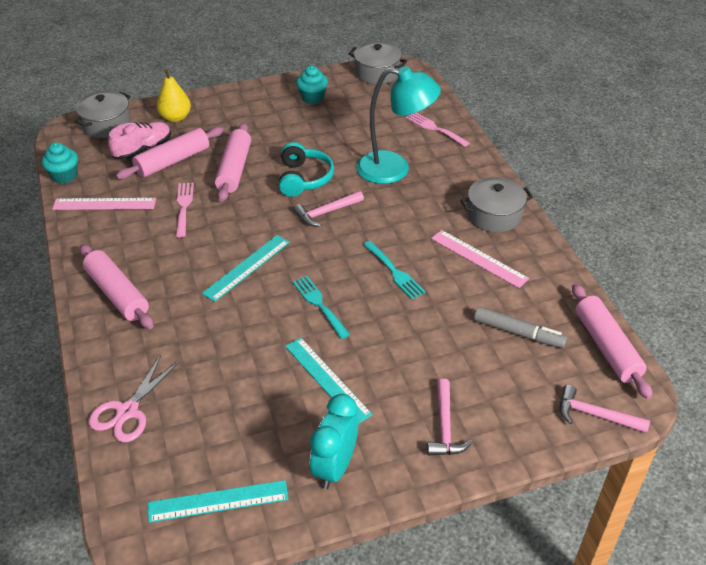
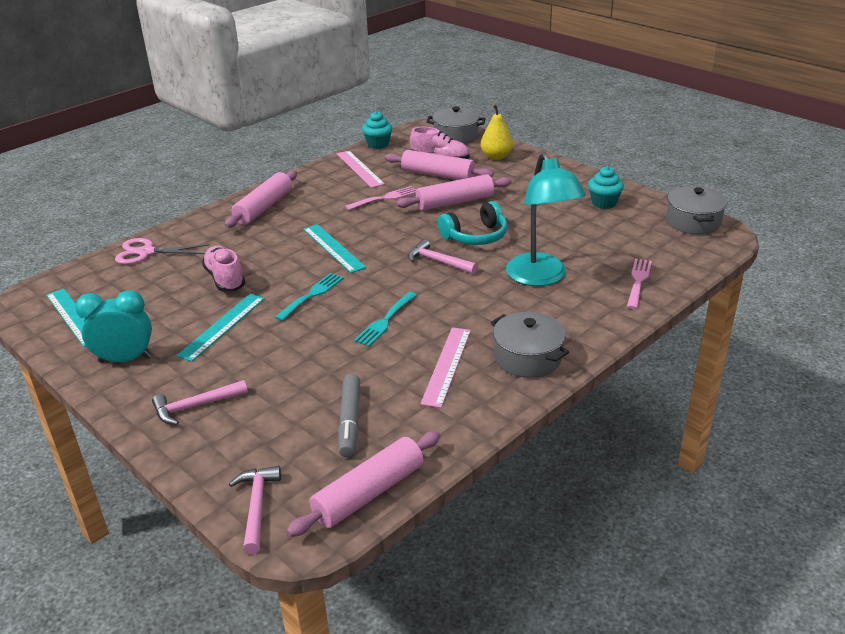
camera: 65 degrees right, 10 degrees down
(240, 358) = (225, 279): none -> pink shoe
(247, 267) = (333, 248): turquoise ruler -> turquoise ruler turned 45 degrees clockwise

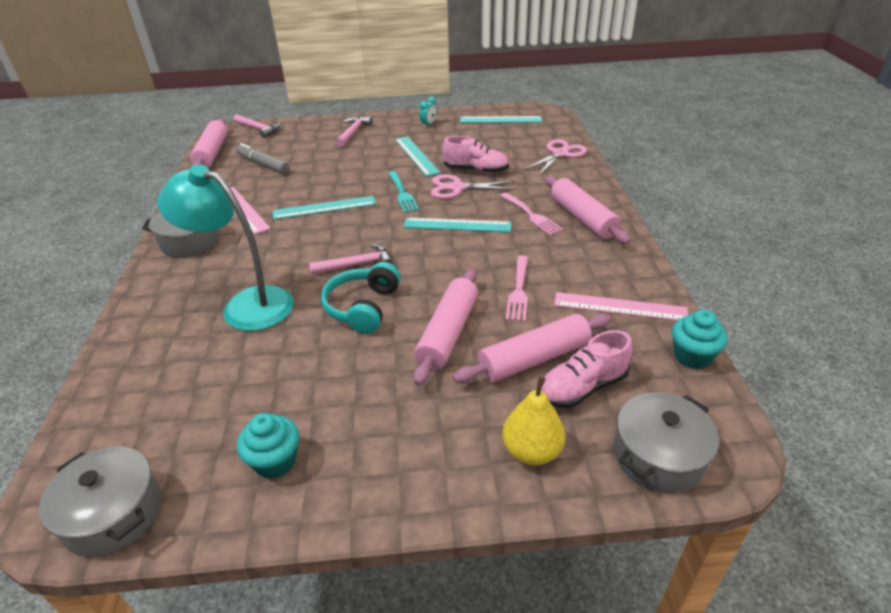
camera: 130 degrees right, 5 degrees up
(125, 359) = (428, 125): turquoise clock -> turquoise clock, size x0.50
(270, 273) = (457, 188): none -> pink scissors
(385, 321) = (324, 208): turquoise fork -> turquoise ruler
(638, 281) = (140, 359): pink fork -> pink fork (531, 215)

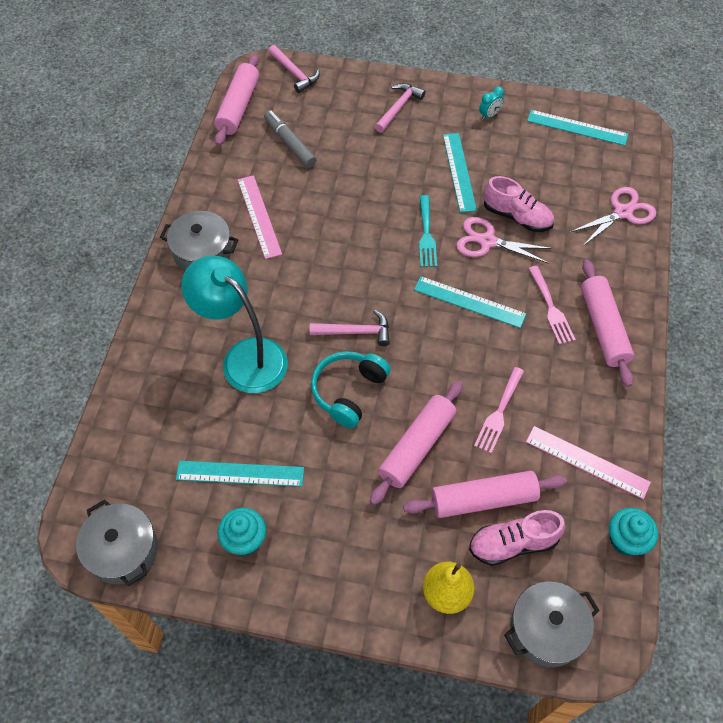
camera: 15 degrees right, 20 degrees up
(324, 208) = (341, 236): turquoise ruler -> turquoise ruler (240, 474)

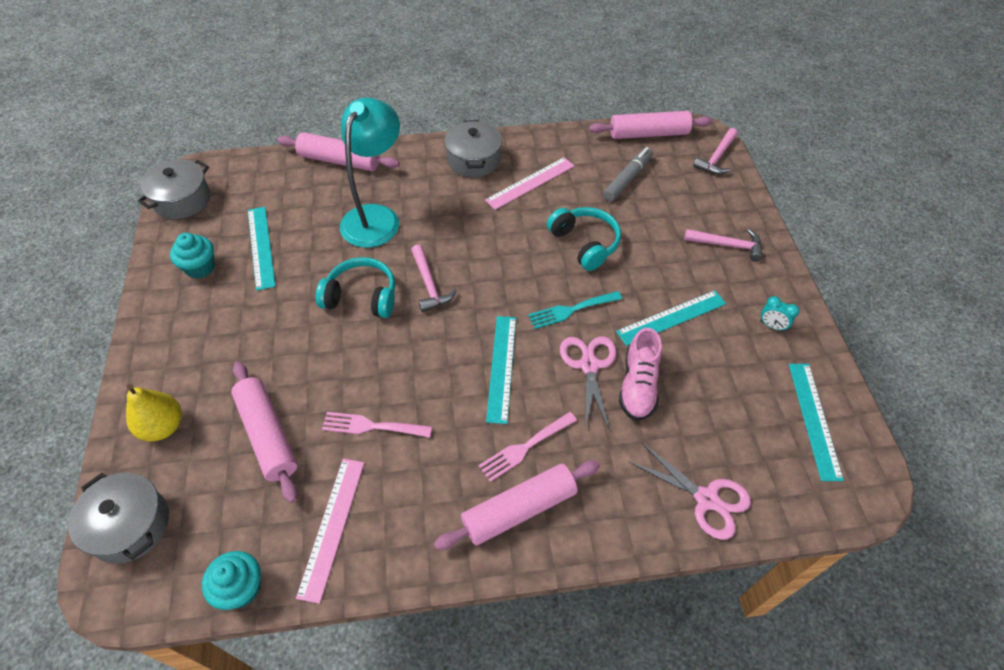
camera: 70 degrees right, 5 degrees down
(355, 200) = (584, 243): none -> turquoise headphones
(416, 446) = (315, 364): pink rolling pin -> pink rolling pin (339, 160)
(513, 543) = (222, 473): pink shoe -> none

